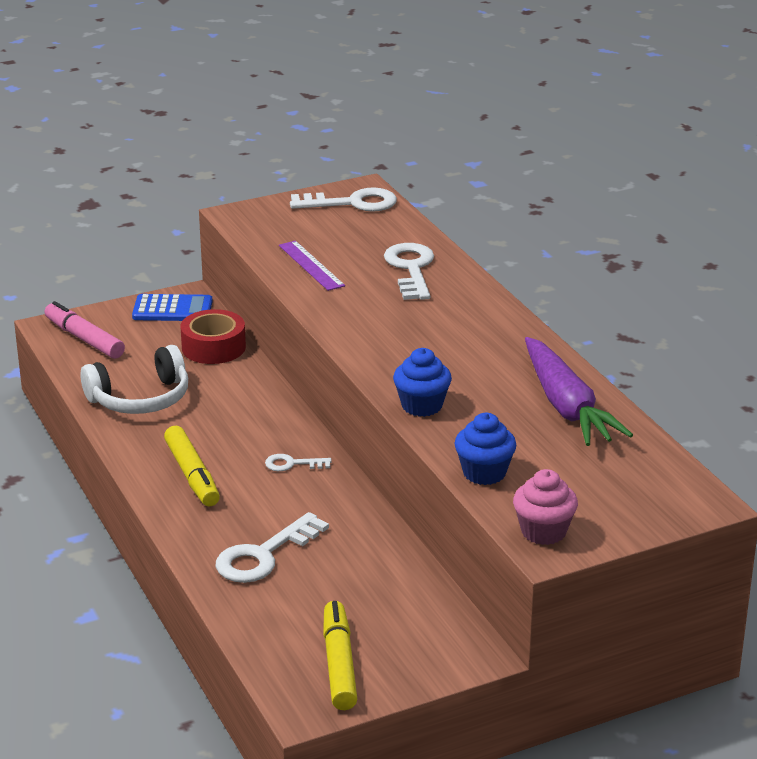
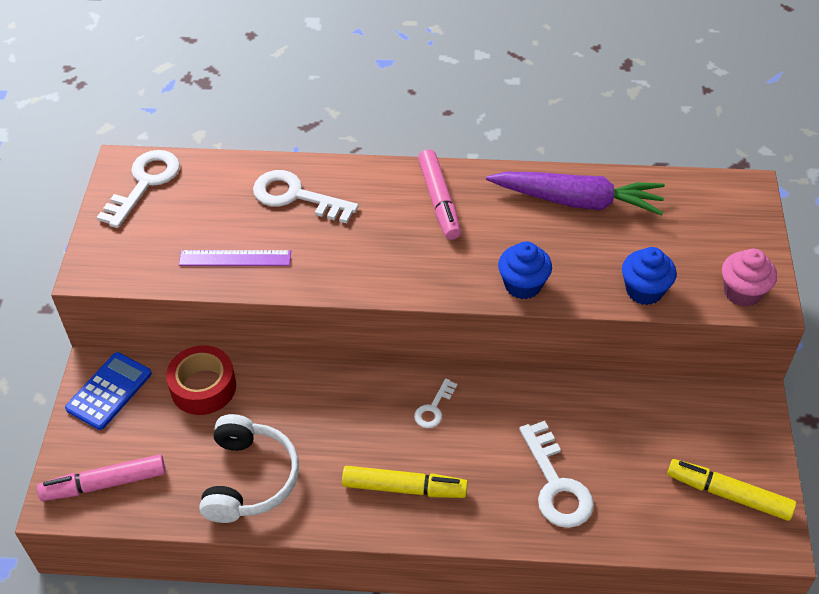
camera: 60 degrees left, 20 degrees up
(483, 335) = (439, 201): none -> pink marker

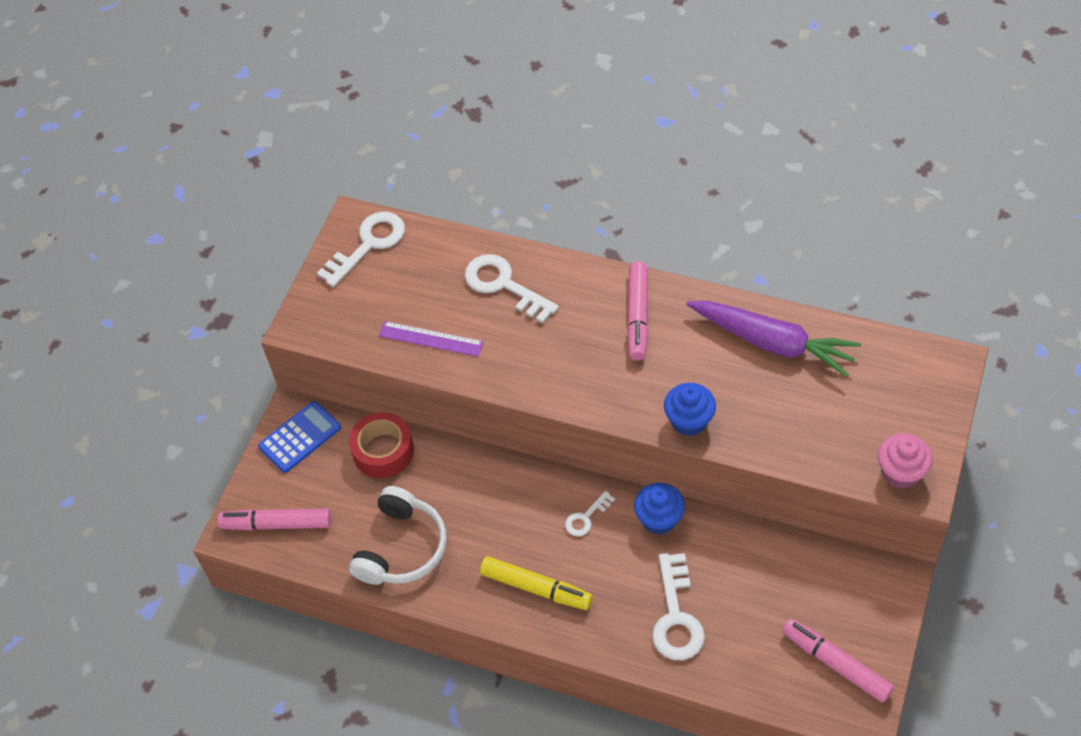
camera: 20 degrees right, 5 degrees up
(644, 290) = (804, 451): blue cupcake -> blue cupcake (659, 519)
(728, 494) = (836, 664): yellow marker -> pink marker

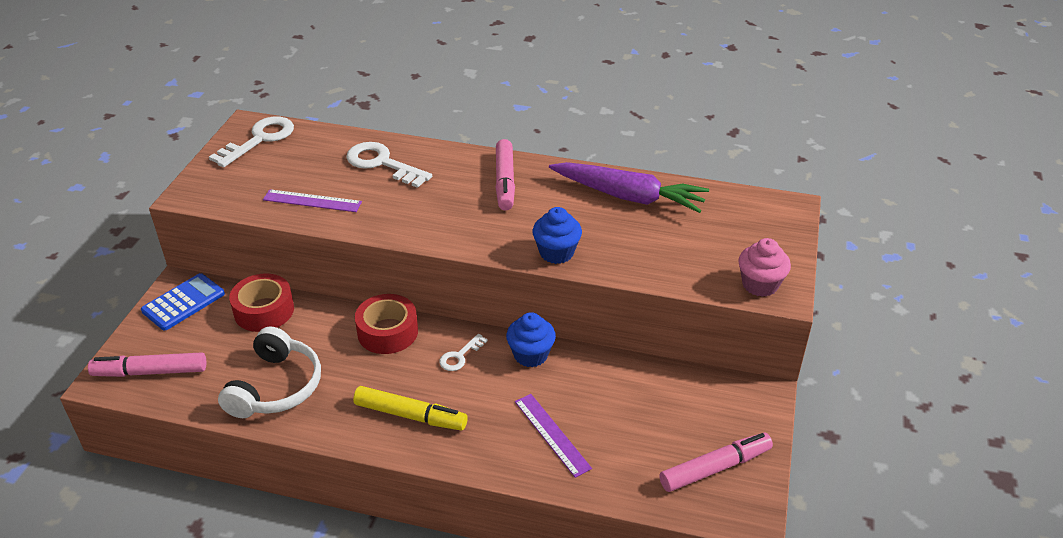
camera: 10 degrees left, 15 degrees down
(511, 484) = (387, 332): none -> red tape
(676, 617) = (552, 434): white key -> purple ruler
(836, 664) = (715, 468): pink marker -> pink marker turned 120 degrees clockwise

